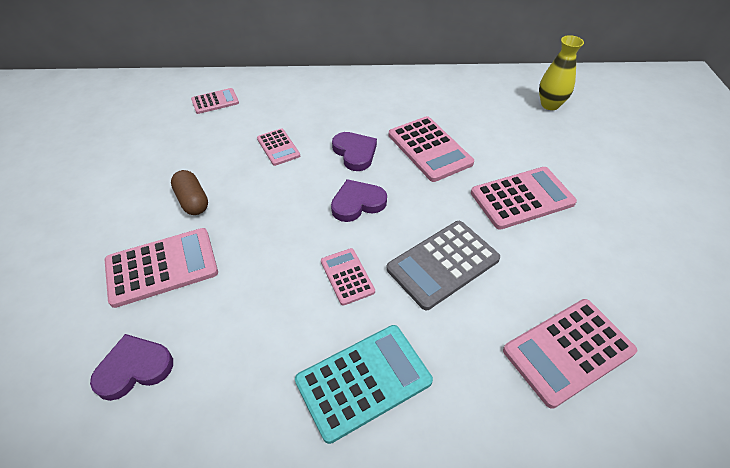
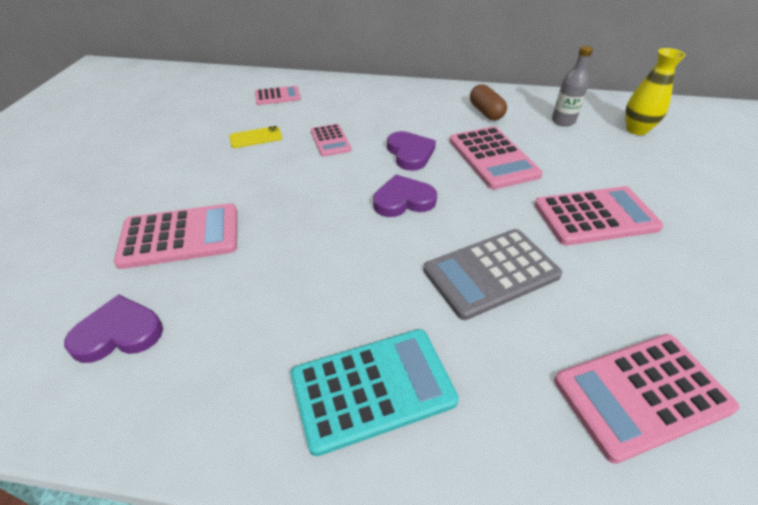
camera: 10 degrees right, 5 degrees down
(192, 201) = (230, 179): brown capsule -> brown capsule (486, 112)
(205, 152) = (255, 137): none -> yellow phone
(347, 276) = (377, 271): pink calculator -> none
(486, 102) = (563, 121): none -> grey bottle

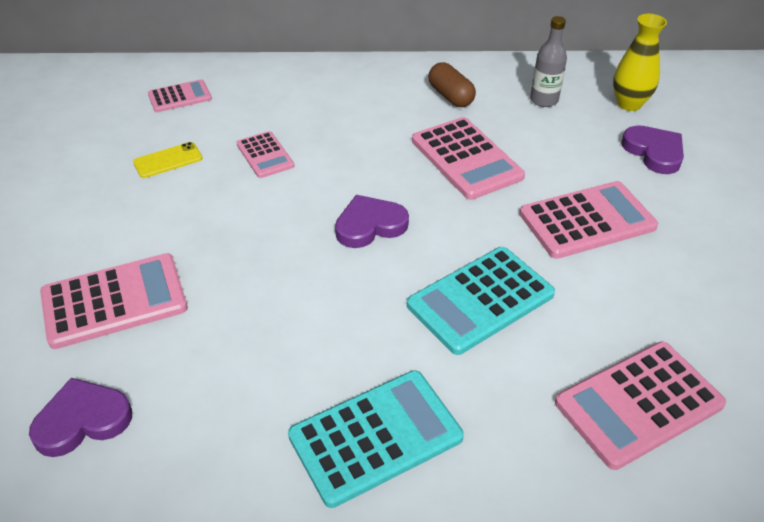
camera: 10 degrees left, 0 degrees up
(410, 153) = (367, 163): purple heart -> purple heart (654, 152)
(491, 273) = (480, 300): grey calculator -> turquoise calculator

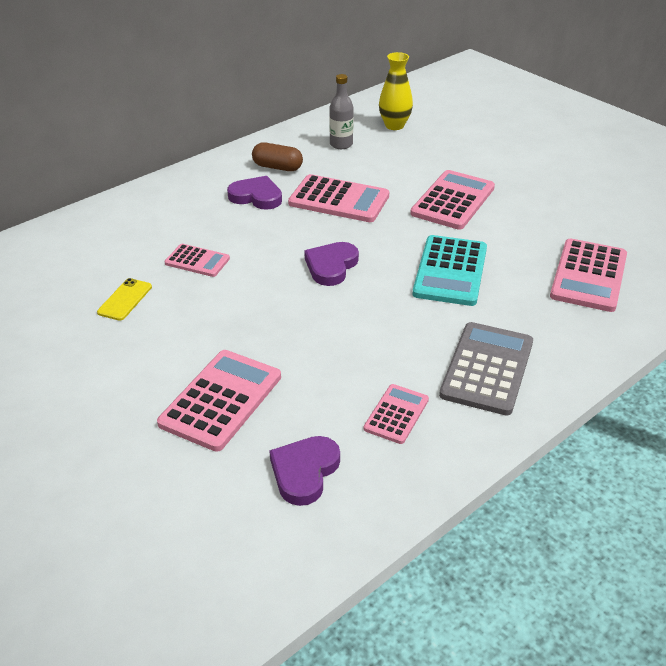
camera: 40 degrees left, 5 degrees down
(180, 97) = (67, 255): pink calculator -> pink calculator (396, 414)
(376, 437) = (487, 369): turquoise calculator -> grey calculator
(654, 152) = (442, 147): purple heart -> purple heart (256, 196)

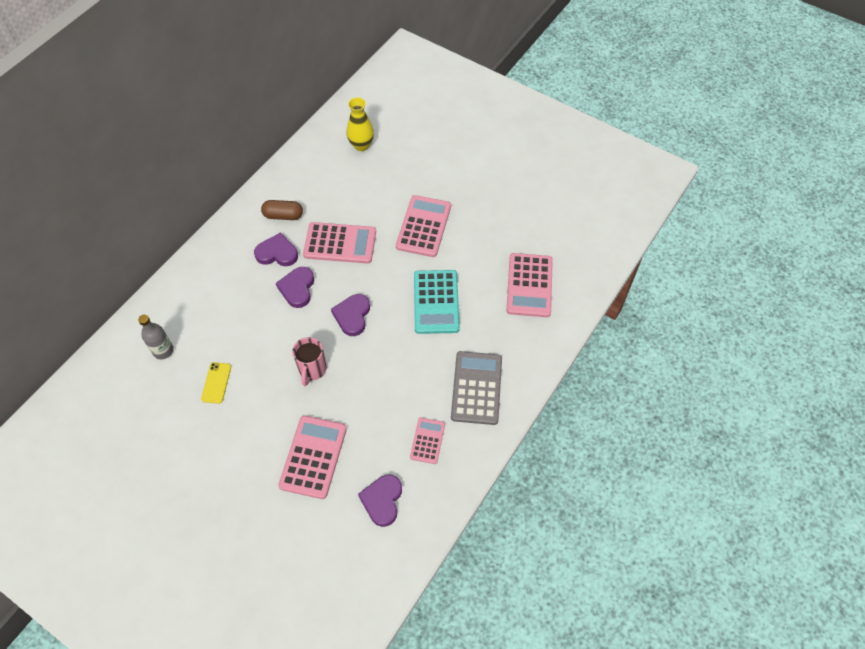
camera: 15 degrees left, 20 degrees up
(197, 261) = (255, 332): pink calculator -> none
(257, 309) = (312, 370): none -> pink mug
(269, 230) = (297, 288): none -> purple heart
(341, 144) = (325, 177): grey bottle -> grey bottle (163, 351)

